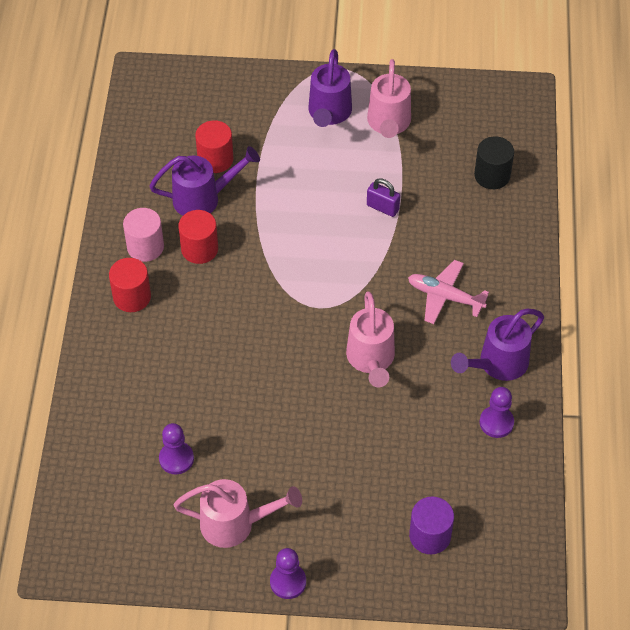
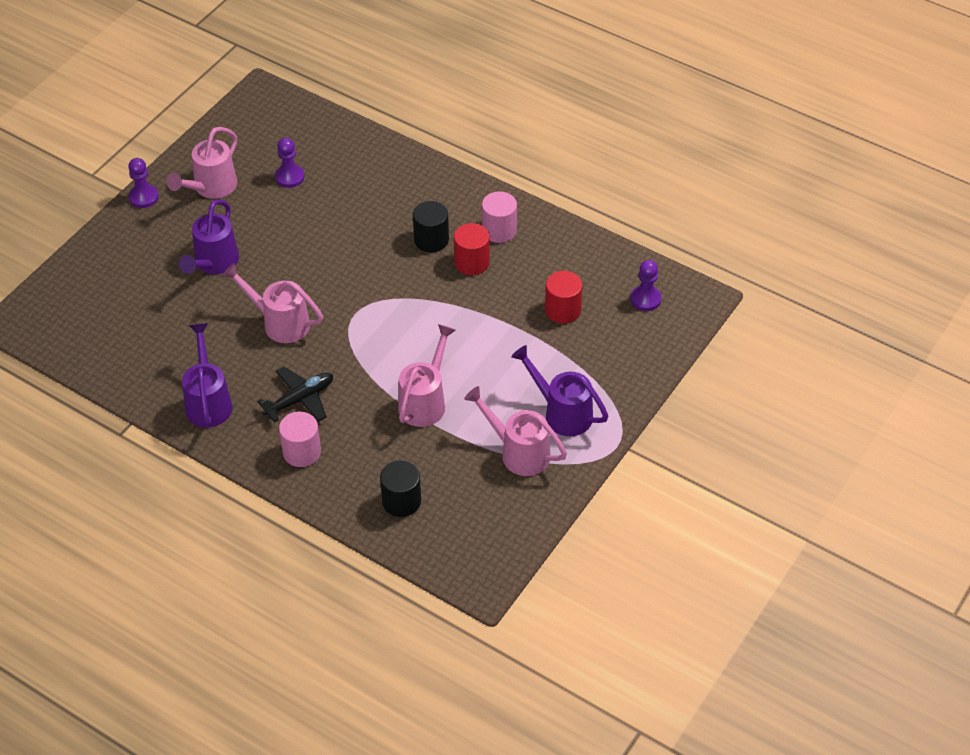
camera: 120 degrees right, 5 degrees down
(132, 297) = (455, 205): red cylinder -> none
(190, 293) = (431, 240): none -> black cylinder
(203, 198) = (524, 285): purple watering can -> purple watering can (214, 263)
(382, 207) = (425, 402): purple padlock -> pink watering can
(430, 536) = (106, 288): purple cylinder -> none
(445, 296) = (300, 399): pink plane -> black plane
(496, 422) = (159, 373): purple pawn -> purple pawn (645, 299)
(497, 266) = (302, 452): none -> pink cylinder

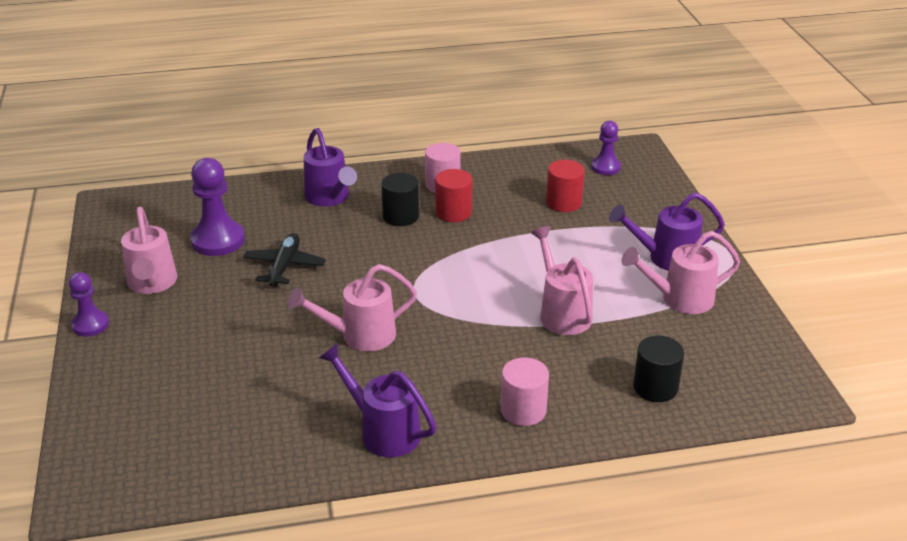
camera: 45 degrees left, 15 degrees down
(214, 263) = (234, 331): purple watering can -> purple watering can (329, 198)
(290, 177) = (218, 240): purple pawn -> purple pawn, size x1.63
(300, 399) = (462, 376): black plane -> black plane (284, 266)

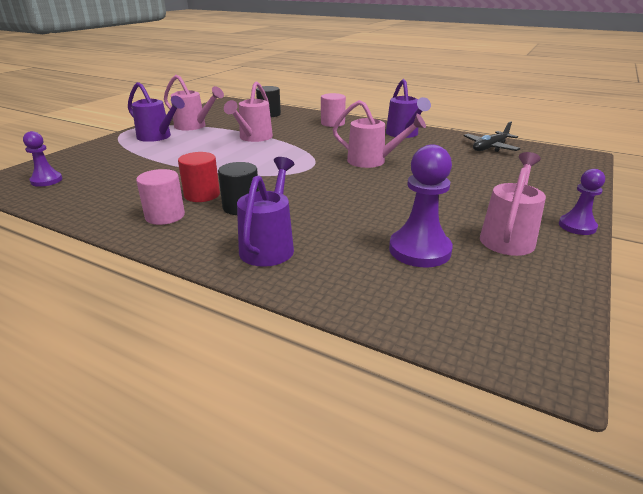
camera: 140 degrees left, 5 degrees down
(284, 266) = (378, 208): black plane -> black plane (490, 147)
(563, 203) = (128, 173): red cylinder -> none

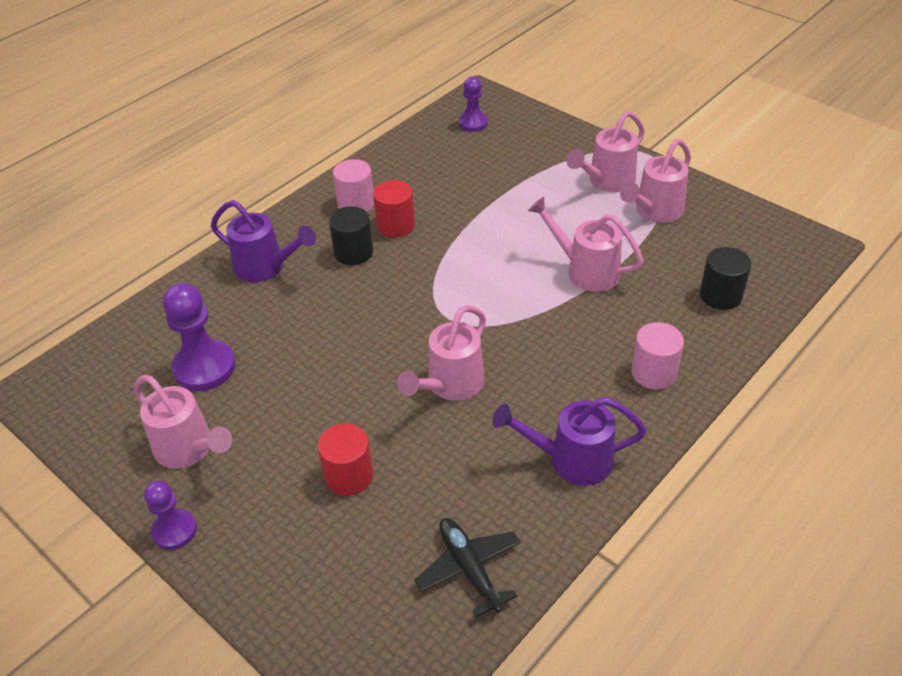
camera: 105 degrees right, 15 degrees up
(157, 137) = (607, 181): purple watering can -> pink watering can
(467, 179) = (349, 476): none -> red cylinder

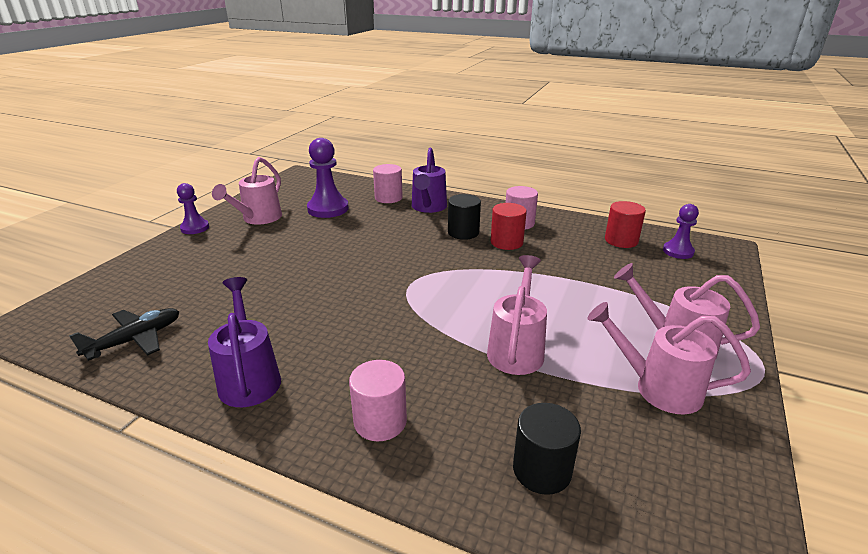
camera: 70 degrees right, 15 degrees down
(209, 300) = (388, 198): none -> pink cylinder
(349, 476) = (235, 273): red cylinder -> red cylinder (621, 240)
(450, 385) = (332, 298): pink watering can -> none

